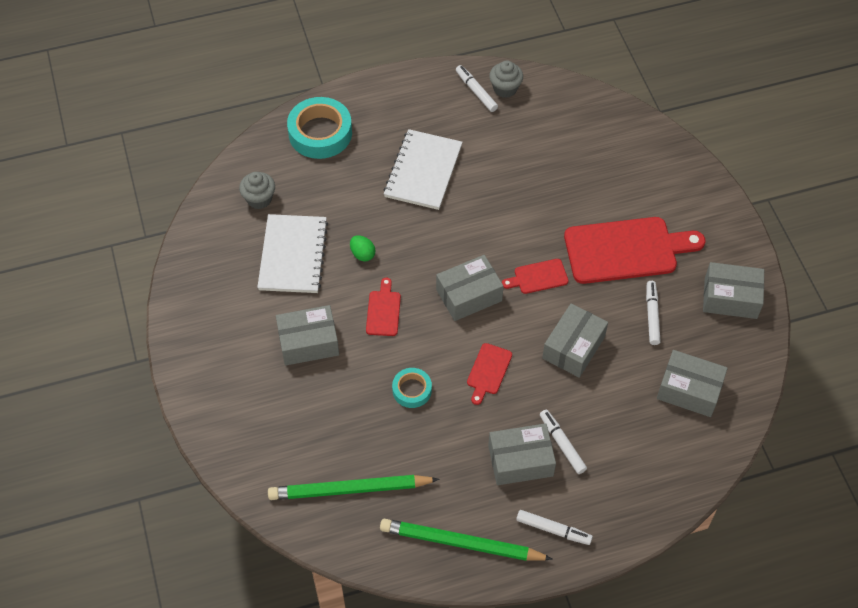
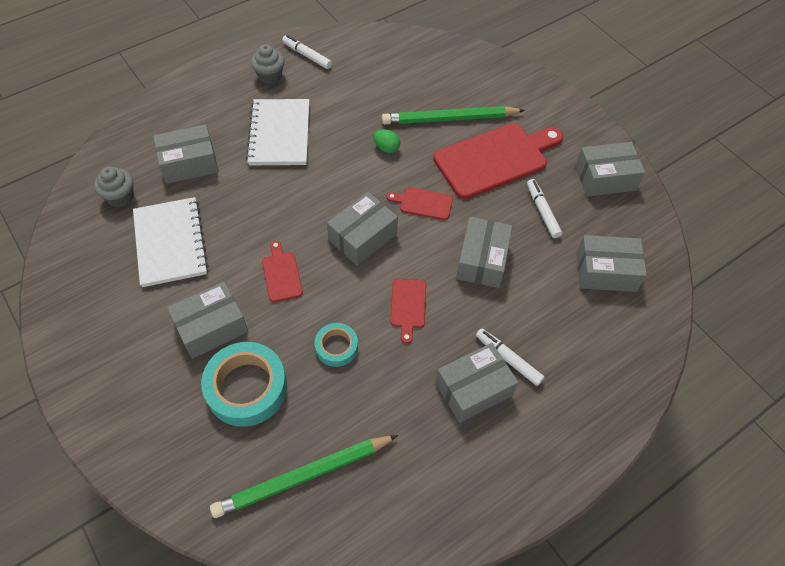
camera: 20 degrees left, 0 degrees up
(320, 133) = (167, 122): turquoise tape -> turquoise tape (246, 388)
(330, 181) = (189, 163): none -> grey box
(362, 254) = (243, 224): green egg -> green egg (386, 148)
(461, 543) = (445, 500): green pencil -> green pencil (449, 119)
(505, 88) = (333, 48): grey cupcake -> grey cupcake (270, 76)
(538, 277) = (423, 203): red cutting board -> red cutting board turned 45 degrees clockwise
(553, 529) = (534, 453): white marker -> none

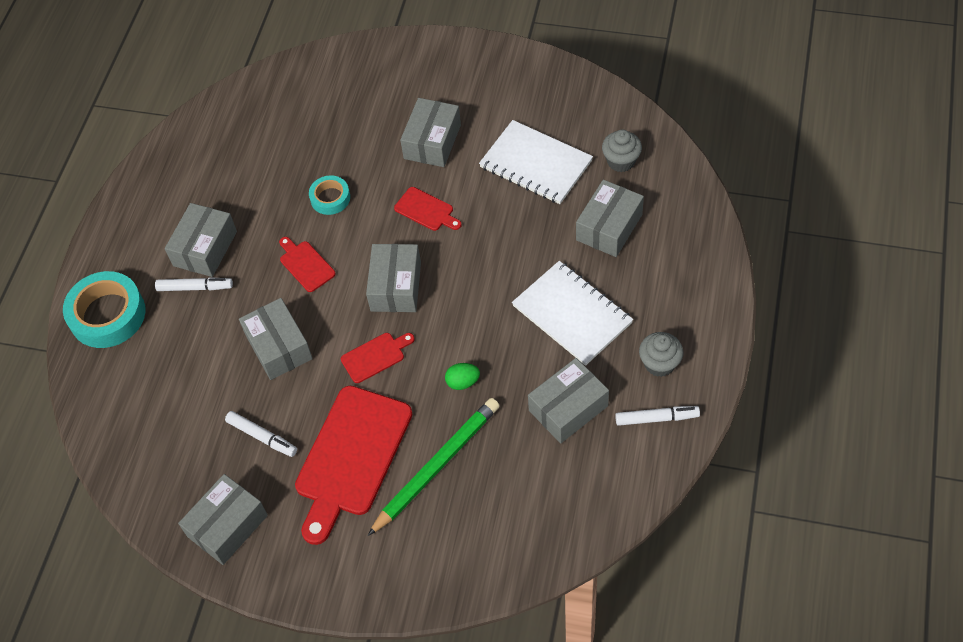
camera: 145 degrees right, 0 degrees up
(246, 388) = (364, 131): turquoise tape -> turquoise tape (107, 315)
(303, 477) = (274, 119): green pencil -> none
(605, 271) = (164, 422): grey box -> grey box (568, 408)

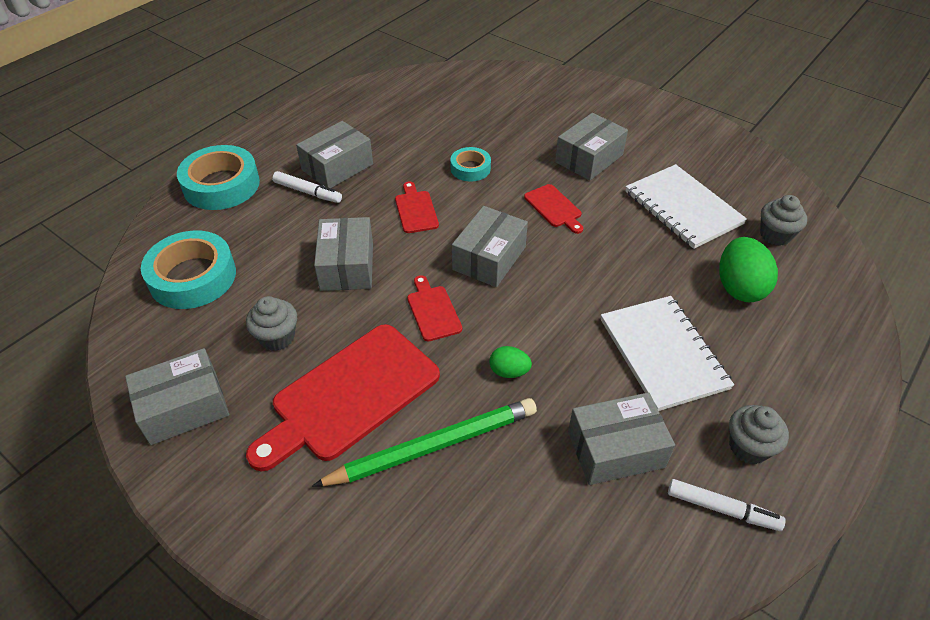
camera: 20 degrees right, 10 degrees down
(150, 416) = (192, 277): none -> turquoise tape
(262, 436) = (277, 337): white marker -> grey cupcake
(375, 356) = (433, 311): red cutting board -> red cutting board turned 105 degrees counterclockwise
(609, 227) = (739, 287): grey box -> green egg

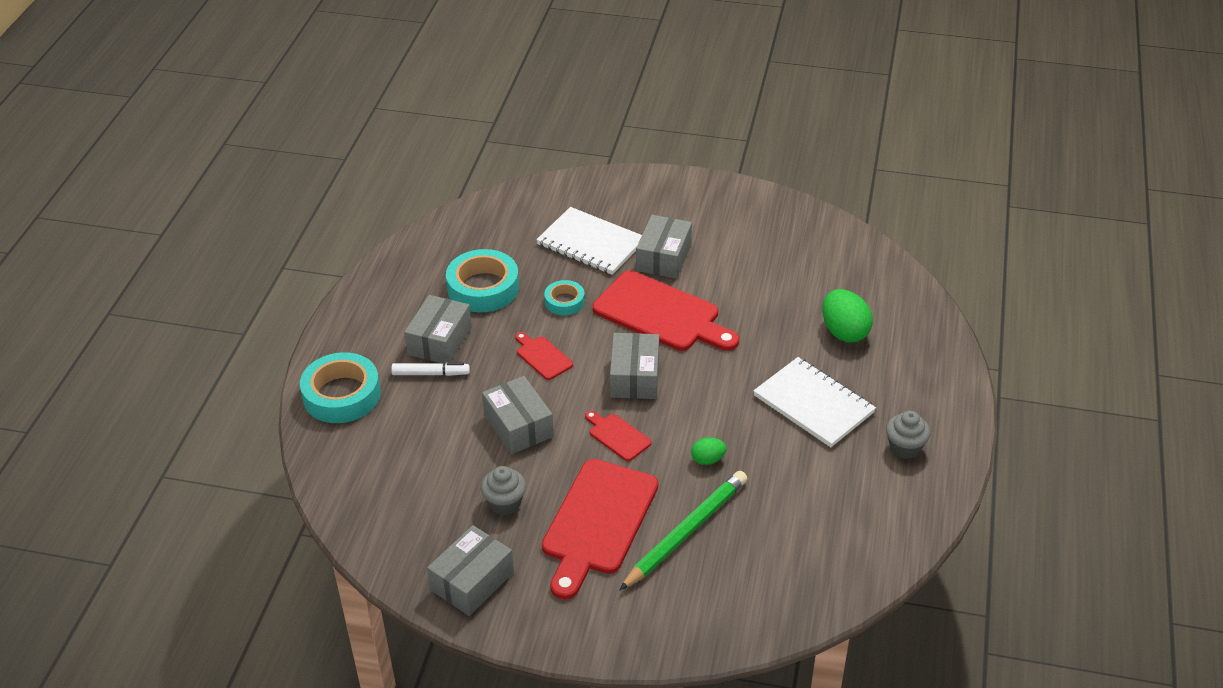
camera: 25 degrees left, 5 degrees down
(192, 277) = (388, 483): turquoise tape -> turquoise tape (483, 288)
(554, 208) = (661, 314): red cutting board -> red cutting board, size x2.14
(615, 449) = (816, 484): grey box -> none
(683, 208) = (767, 278): white notebook -> white notebook (591, 243)
(722, 509) = (906, 494): white marker -> none
(775, 235) = (851, 278): grey cupcake -> none

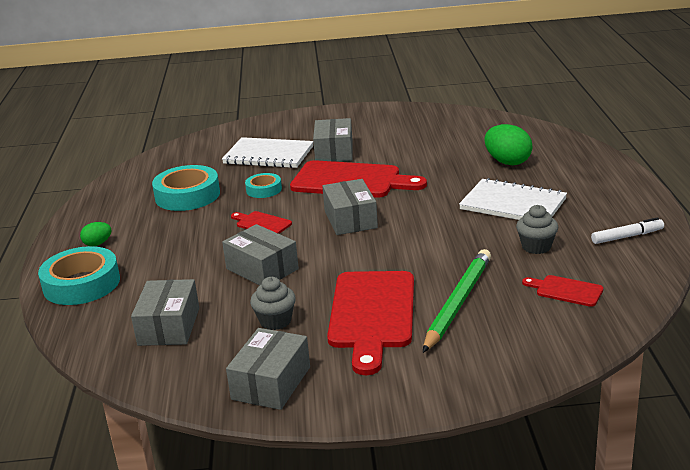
camera: 15 degrees left, 15 degrees down
(430, 373) = (163, 253): white marker -> white marker (627, 236)
(440, 341) = (162, 232): grey box -> grey box (169, 326)
(617, 436) = (357, 256): red cutting board -> red cutting board (566, 290)
(708, 459) = (446, 254): green egg -> green egg (98, 244)
(905, 447) = (606, 213): grey cupcake -> grey cupcake (536, 247)

